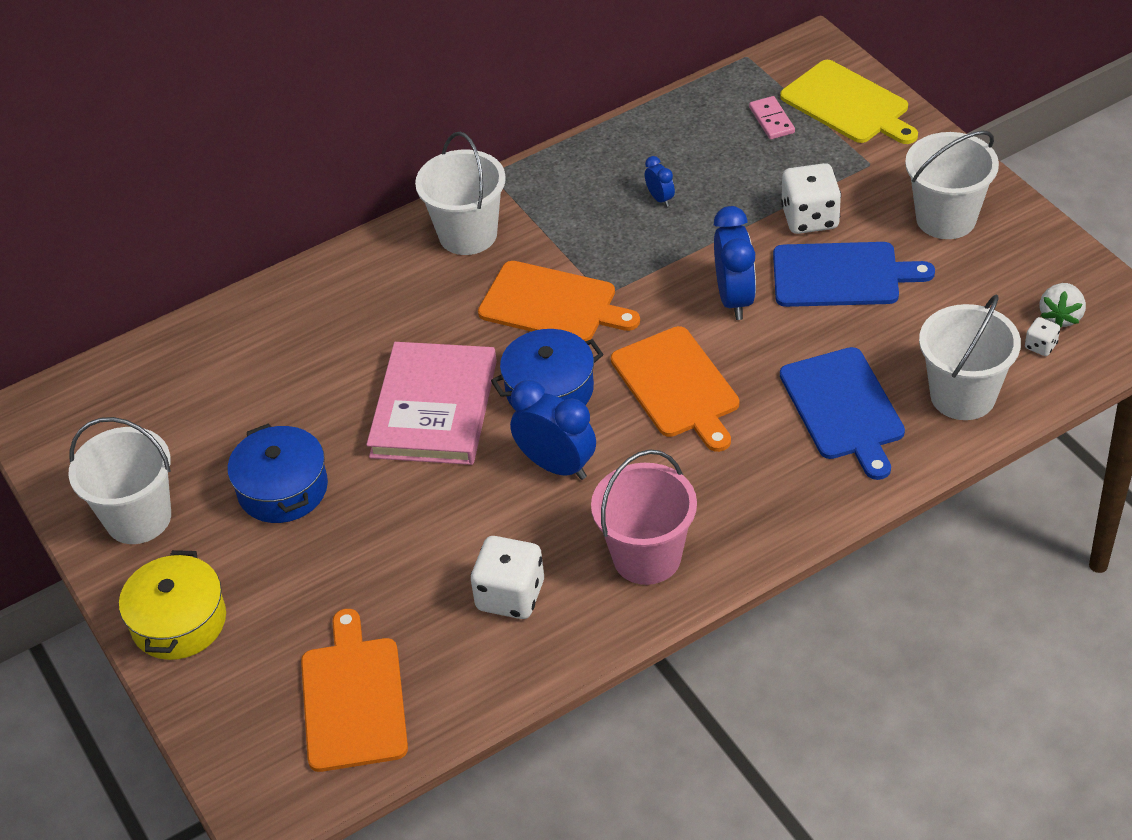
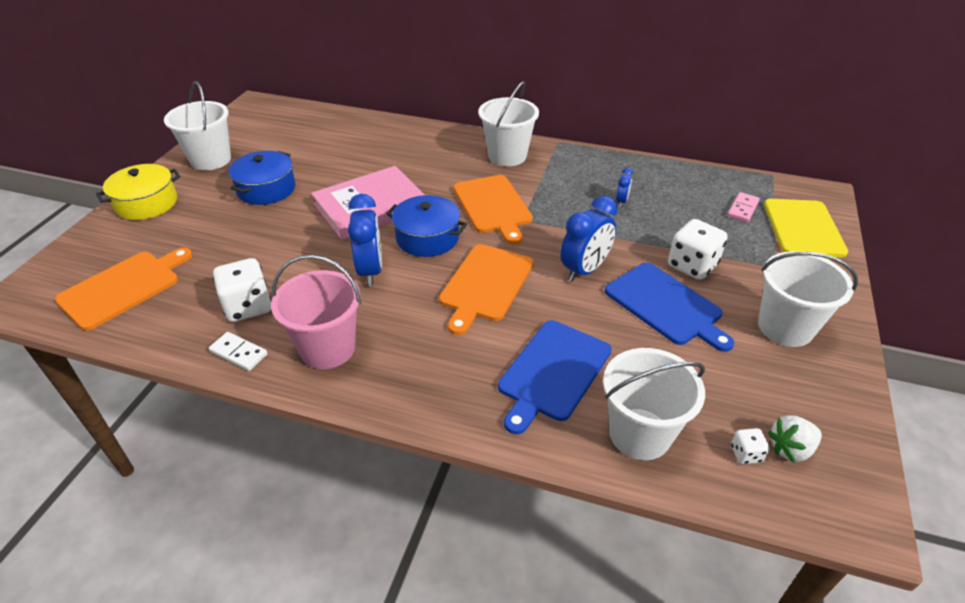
camera: 45 degrees right, 5 degrees down
(581, 632) = (239, 353): none -> white domino

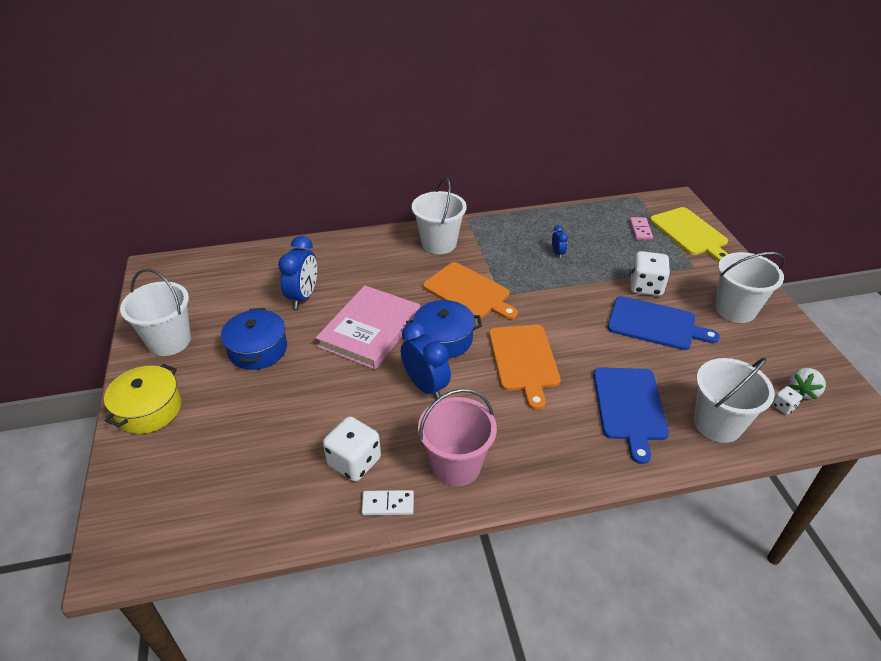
camera: 30 degrees left, 0 degrees up
(123, 287) = (216, 498): orange cutting board -> none
(584, 270) = (581, 319): blue clock -> blue clock (303, 297)

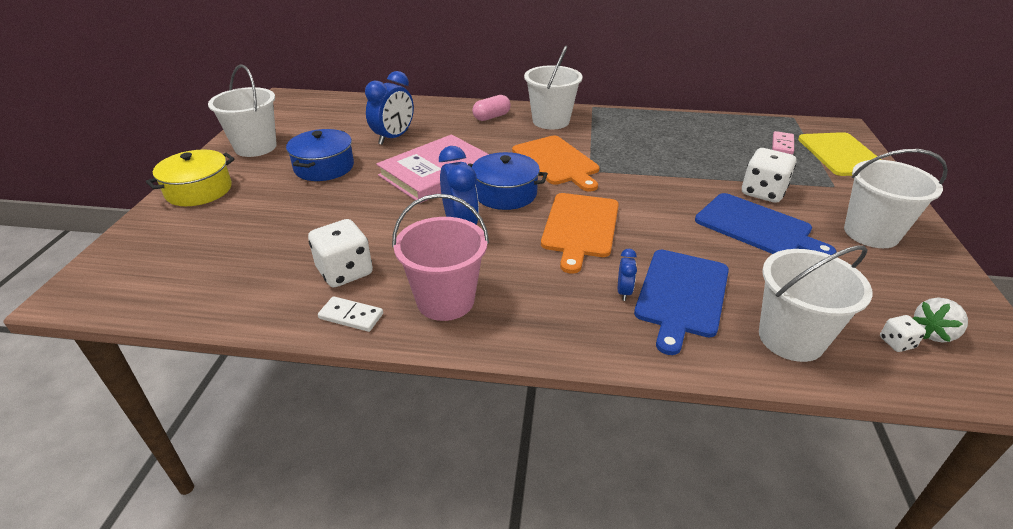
camera: 20 degrees right, 5 degrees down
(382, 250) = (491, 117): none -> pink capsule
(557, 253) = (673, 148): blue clock -> blue clock (624, 292)

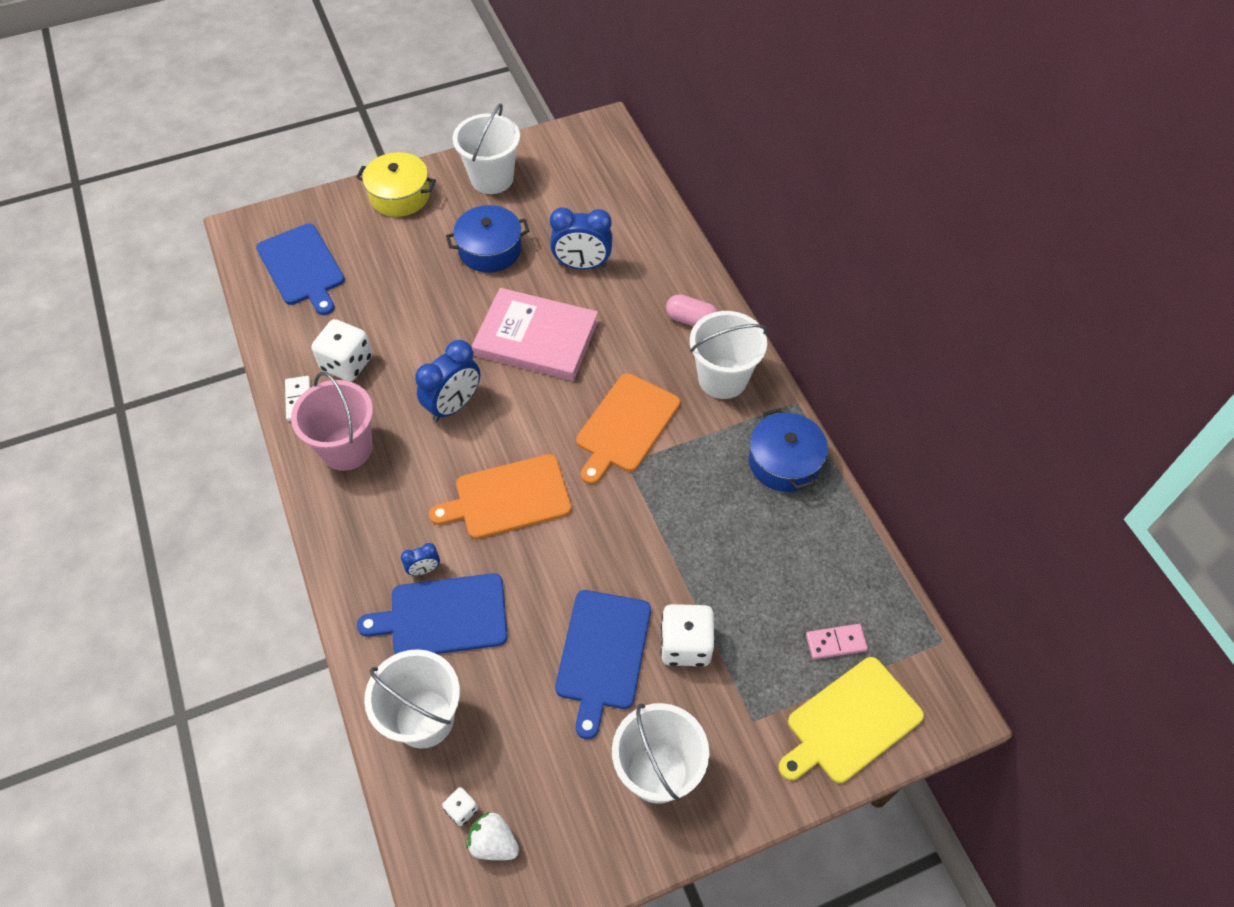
camera: 60 degrees right, 20 degrees up
(189, 267) = (302, 267): none -> blue cutting board
(505, 193) = (532, 411): blue pot -> blue pot (784, 462)

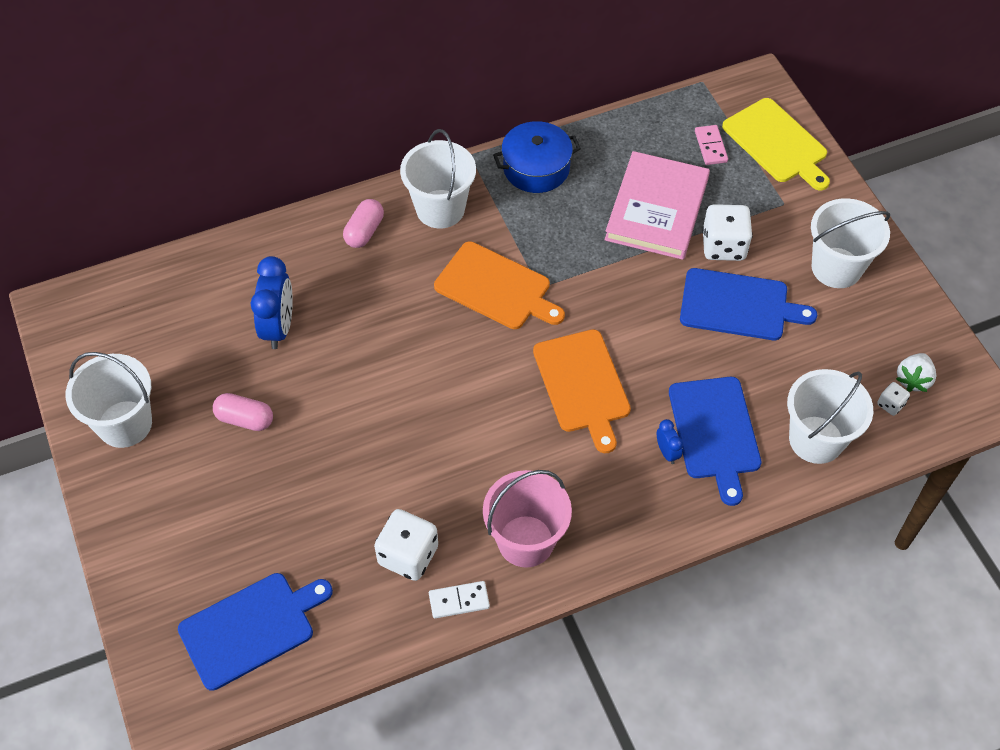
camera: 90 degrees left, 0 degrees up
(400, 195) = (138, 526): yellow pot -> none
(454, 405) = (469, 441): blue clock -> none
(490, 250) = (245, 419): blue pot -> pink capsule
(536, 338) = (381, 368): pink book -> pink book (657, 209)

